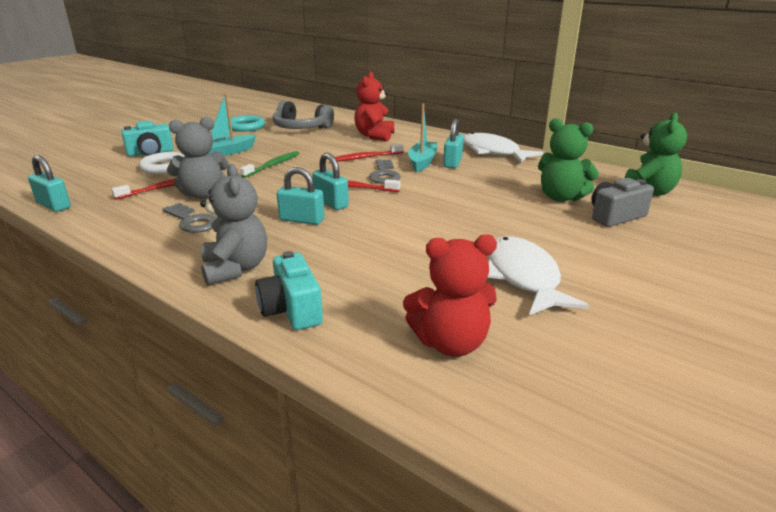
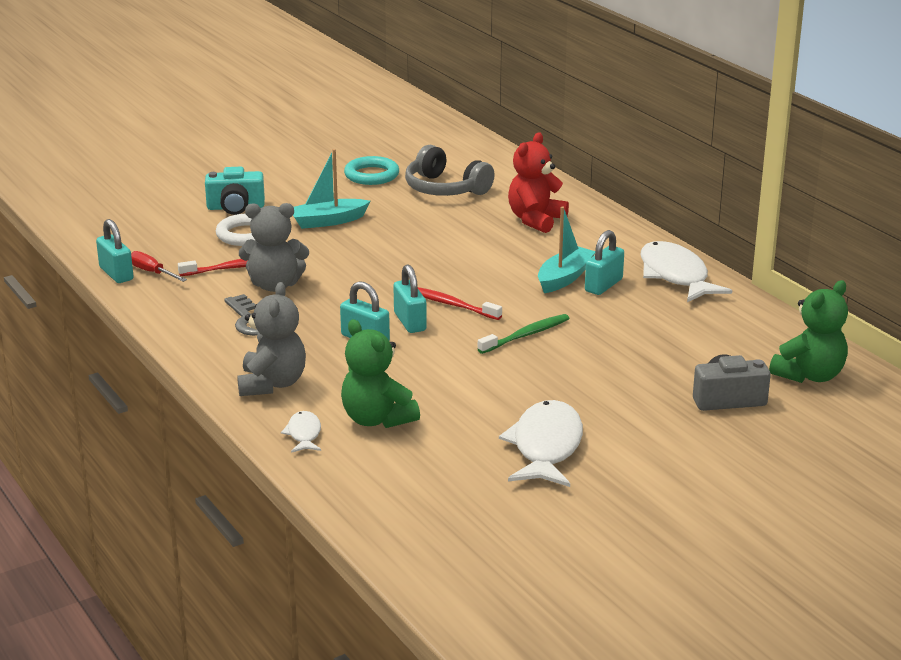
camera: 20 degrees right, 0 degrees up
(88, 200) = (152, 272): none -> red screwdriver
(273, 165) = (373, 252): green toothbrush -> green toothbrush (526, 335)
(291, 310) = (304, 434): turquoise camera -> white fish
(365, 157) = (496, 258): red toothbrush -> none
(384, 175) = (500, 290): grey key -> none
(450, 343) = (423, 490): red teddy bear -> none
(561, 197) = (690, 362): green teddy bear -> green teddy bear (377, 419)

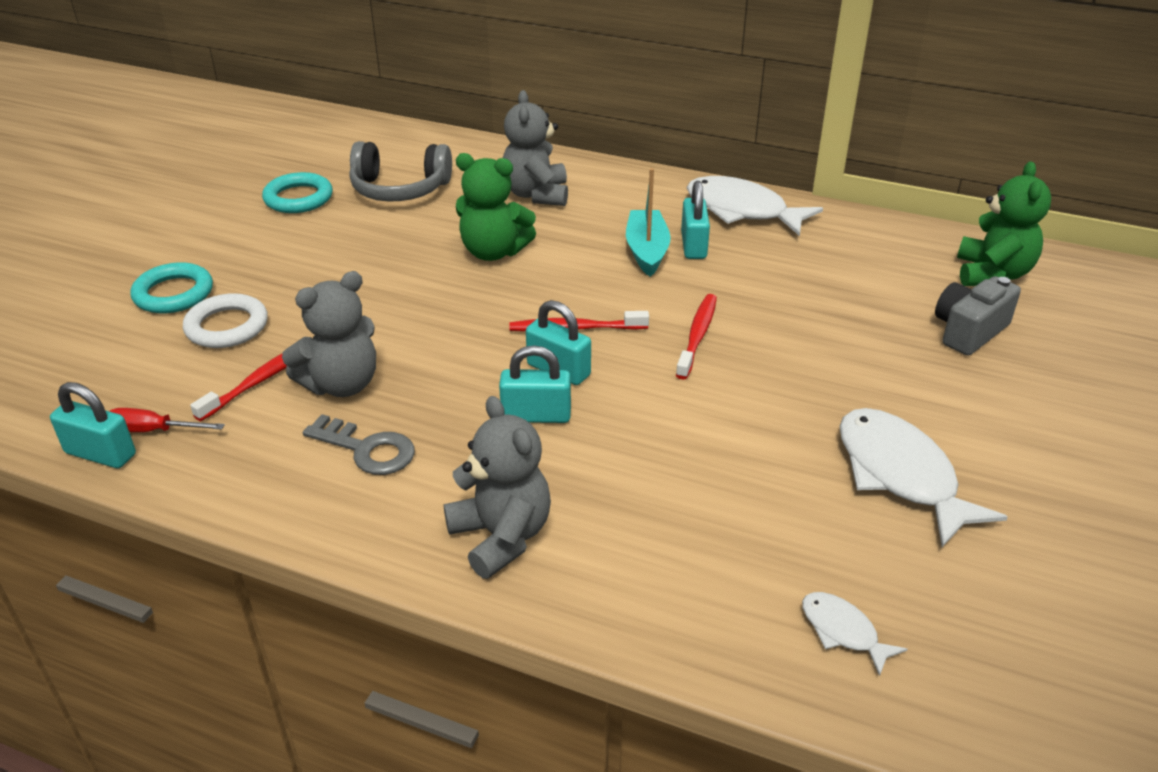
camera: 35 degrees left, 10 degrees up
(235, 207) = (173, 294): turquoise camera -> turquoise ring
(304, 434) = (629, 598): white fish -> white fish (843, 631)
(328, 221) = (312, 272): turquoise boat -> none
(377, 419) = (685, 528): green teddy bear -> green teddy bear (493, 252)
(526, 335) = (697, 336): green toothbrush -> red toothbrush
(535, 220) = (536, 194): red teddy bear -> grey teddy bear

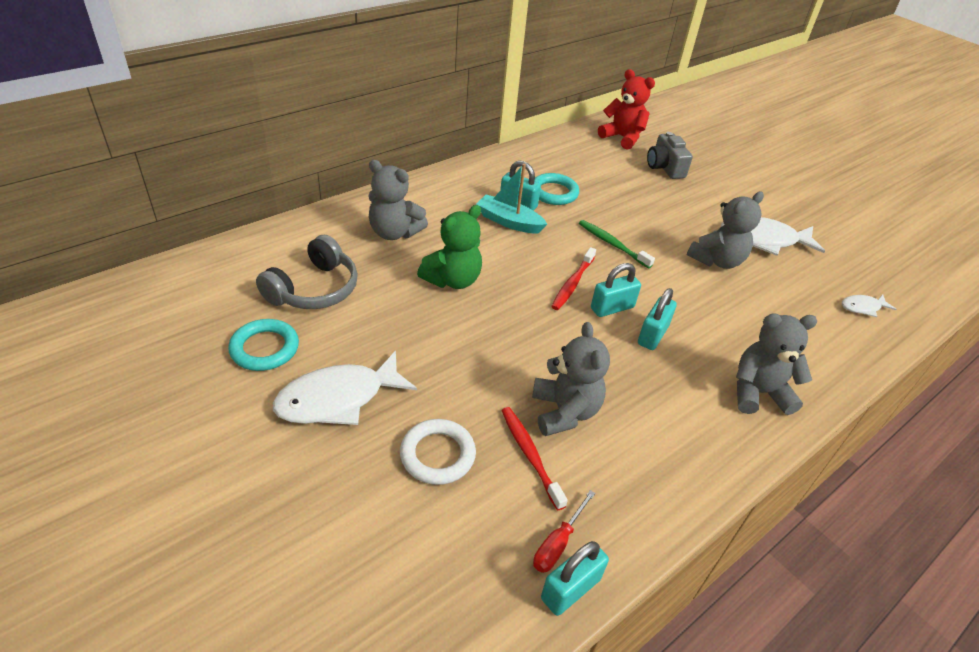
camera: 65 degrees left, 5 degrees up
(173, 294) = (353, 477): turquoise ring -> turquoise ring (554, 193)
(367, 449) = (647, 423): grey key -> none
(697, 336) = (612, 244): red toothbrush -> green toothbrush
(742, 210) = (495, 171): white fish -> white fish (338, 398)
(776, 436) = (717, 260): none -> grey teddy bear
(992, 274) = (622, 138): green teddy bear -> red teddy bear

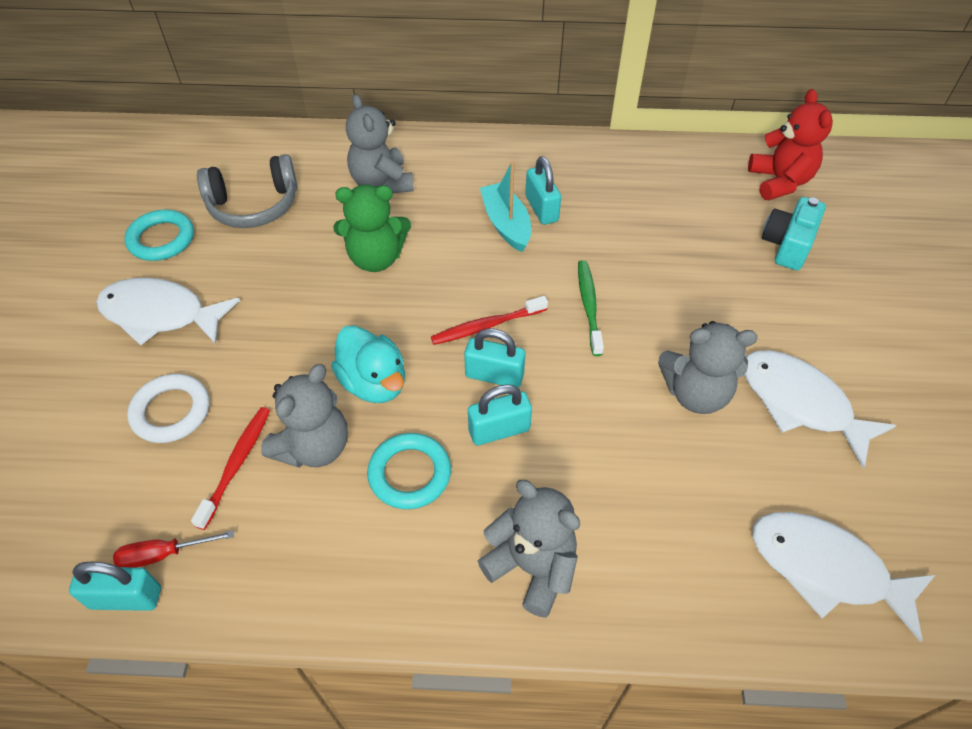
camera: 45 degrees right, 10 degrees up
(550, 352) = (374, 383): none -> turquoise duck
(554, 193) = (598, 214): turquoise ring -> turquoise ring (409, 474)
(665, 167) = (787, 245): grey camera -> turquoise camera
(862, 307) = (826, 569): white fish -> white fish, size x2.02

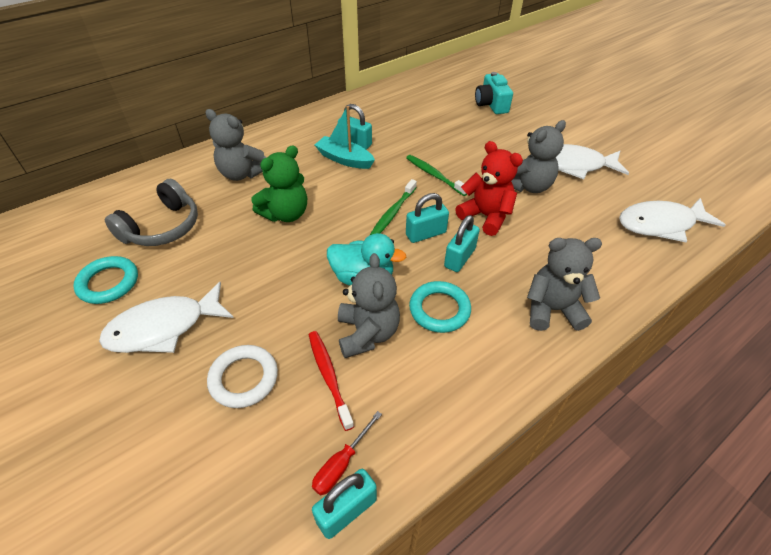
camera: 40 degrees left, 5 degrees down
(486, 326) = (393, 213): red toothbrush -> green toothbrush
(779, 182) = (456, 80): red teddy bear -> red teddy bear (485, 216)

